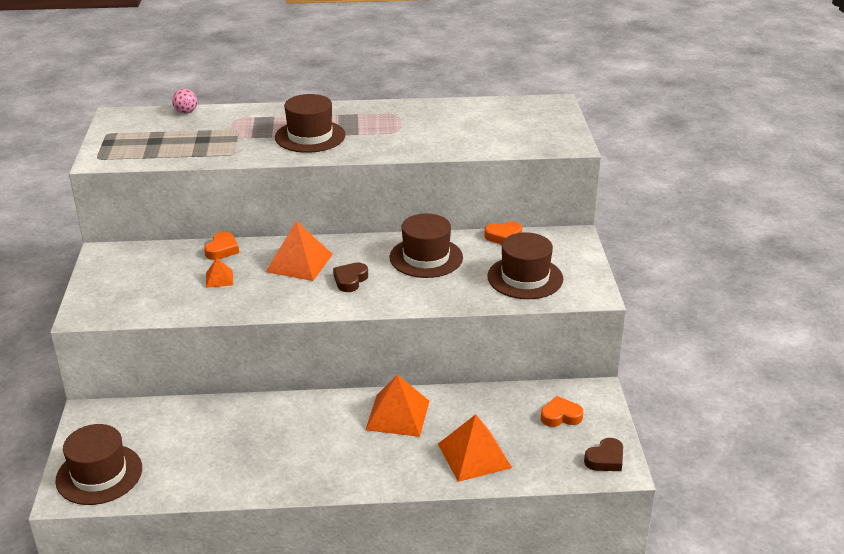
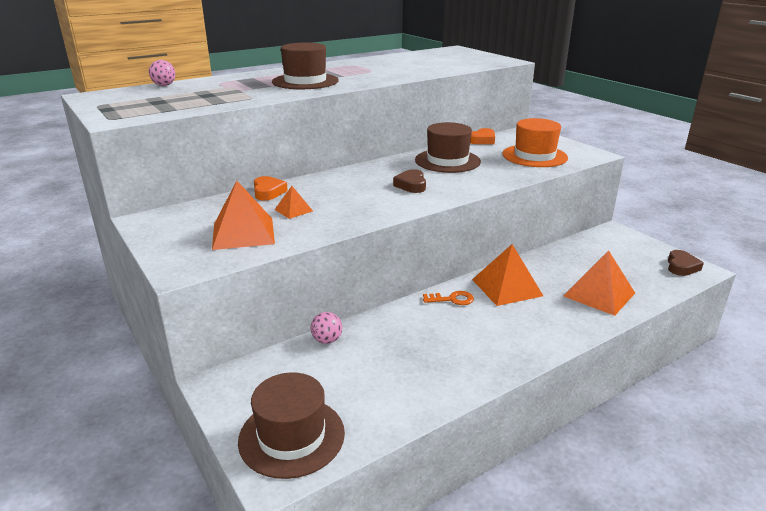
camera: 30 degrees left, 5 degrees down
(195, 408) = (327, 340): none -> pink ball
(299, 263) = (351, 185): orange pyramid -> orange pyramid (243, 233)
(335, 408) = (452, 299): none -> orange key
(525, 278) = (534, 156): brown hat -> orange hat
(560, 416) = (615, 251): orange heart -> none

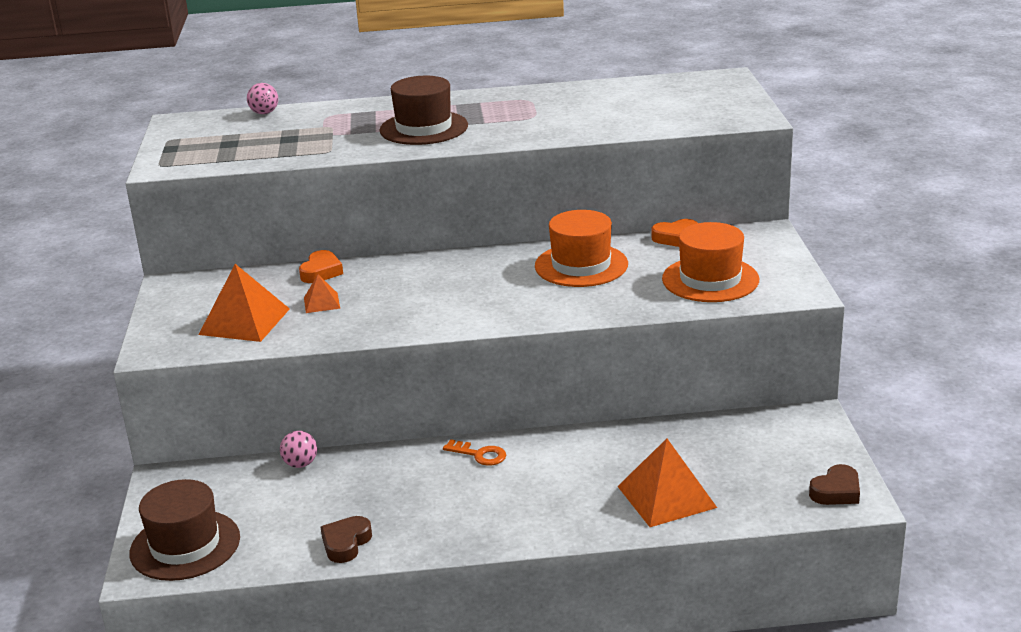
camera: 30 degrees right, 0 degrees up
(411, 185) = (488, 295): brown heart -> brown heart (346, 543)
(447, 161) = (581, 265): brown hat -> orange hat
(506, 287) = (561, 457): orange pyramid -> none

